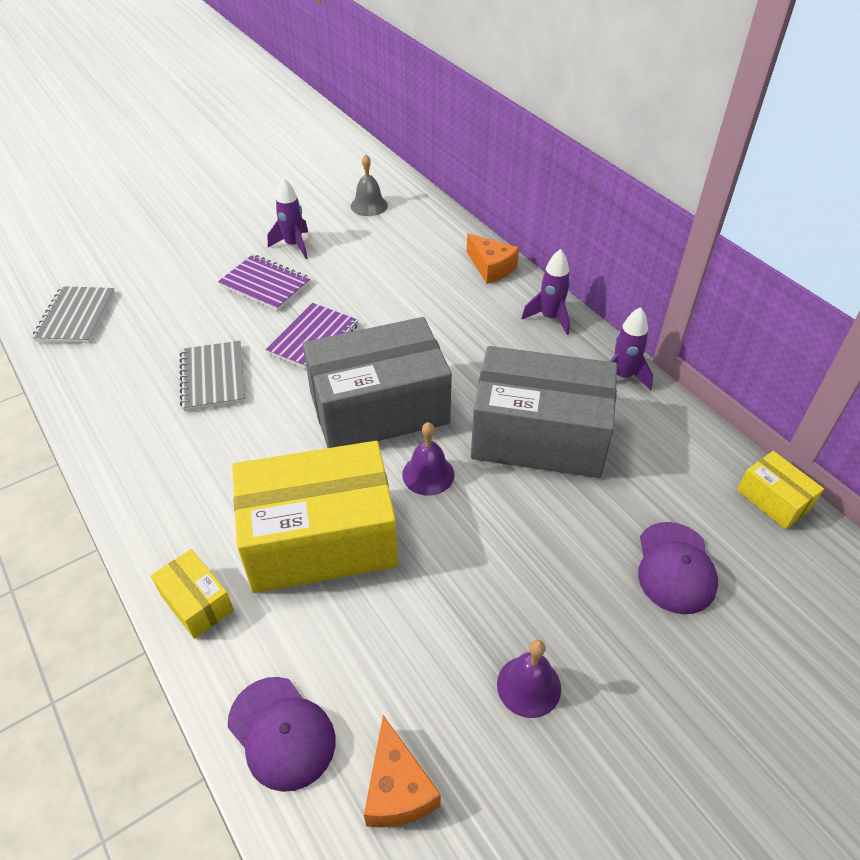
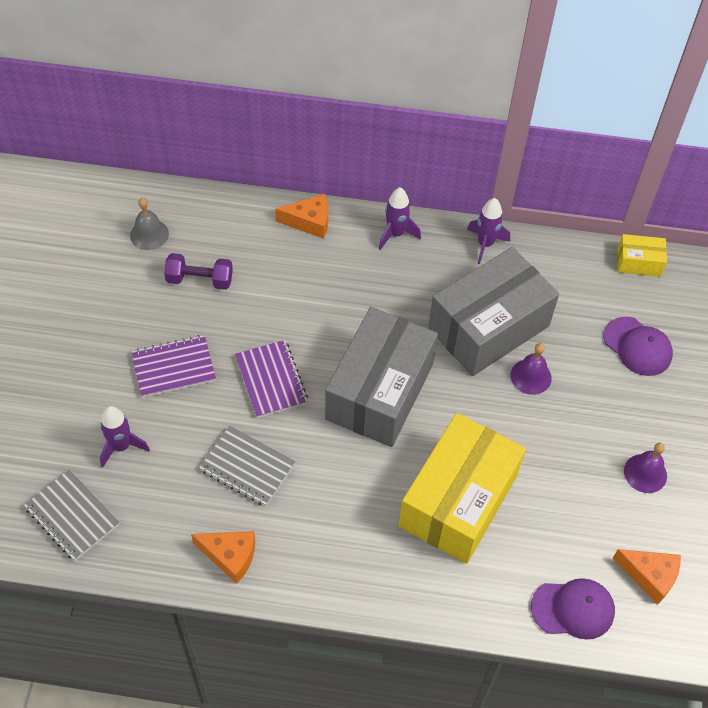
camera: 50 degrees left, 10 degrees up
(113, 421) = (230, 556): none -> orange cheese
(197, 602) = (445, 598): yellow box -> none
(293, 245) = (144, 317): purple rocket -> purple rocket (121, 446)
(361, 249) = (200, 280): none -> purple dumbbell
(428, 474) = (462, 408): purple bell -> purple bell (531, 376)

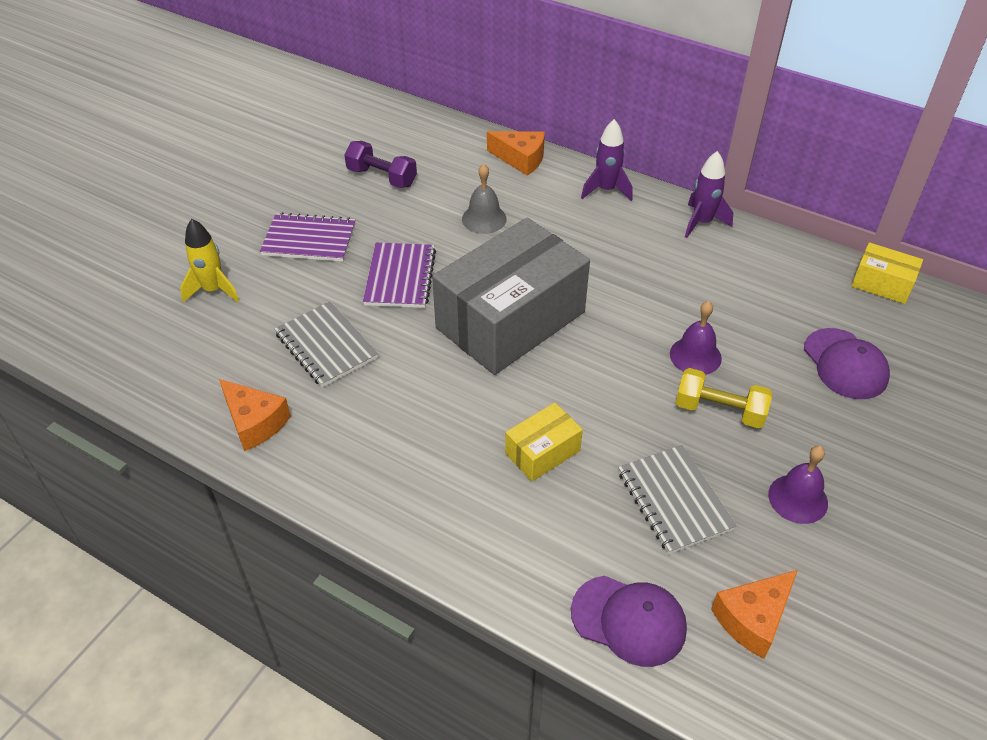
camera: 25 degrees right, 10 degrees down
(72, 516) = (125, 334): grey notebook -> grey notebook (674, 500)
(121, 446) = (213, 290): purple rocket -> yellow rocket
(149, 234) = (357, 131): grey bell -> grey bell (484, 219)
(458, 501) = (542, 452): yellow box -> yellow box, size x0.44
(488, 327) = (668, 296): grey box -> none
(566, 419) = (719, 410): none -> yellow dumbbell
(650, 576) = (753, 619): orange cheese -> orange cheese turned 90 degrees clockwise

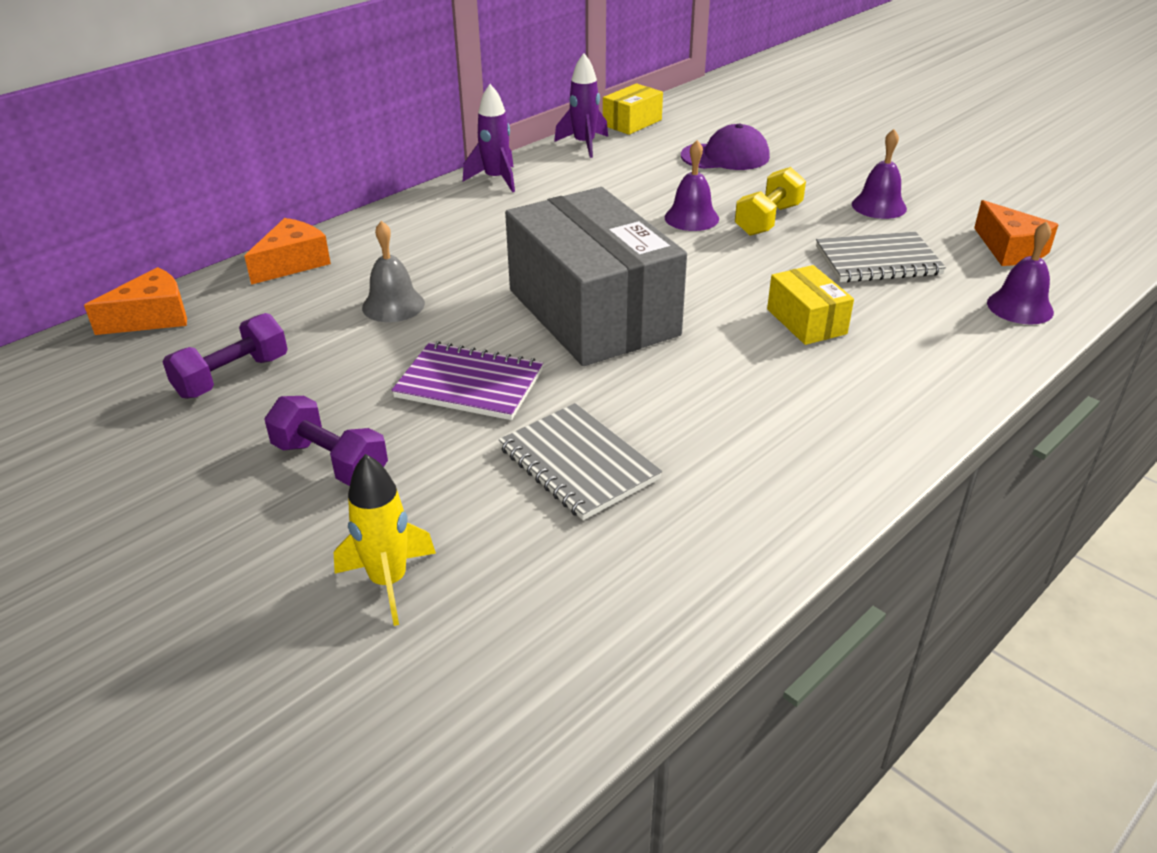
camera: 75 degrees left, 10 degrees down
(254, 422) = (712, 548): orange cheese -> orange cheese (153, 317)
(309, 240) = (330, 461): purple notebook -> purple dumbbell
(326, 346) = (578, 463): grey notebook -> grey notebook turned 75 degrees clockwise
(606, 190) = (401, 220): purple rocket -> purple rocket (584, 145)
(629, 620) = (1020, 307): purple cap -> purple bell

